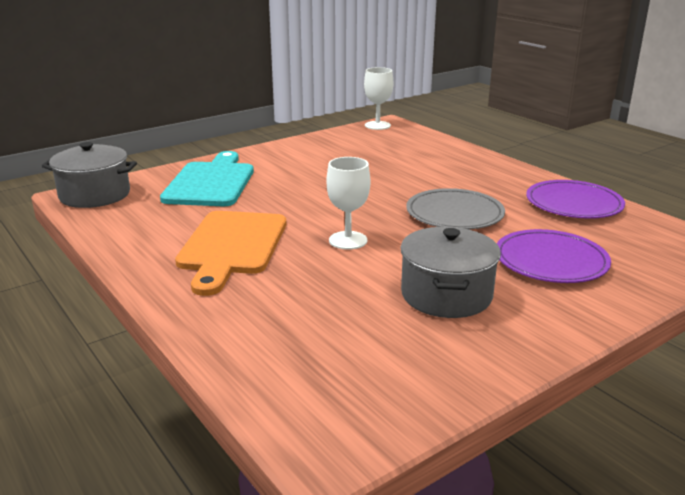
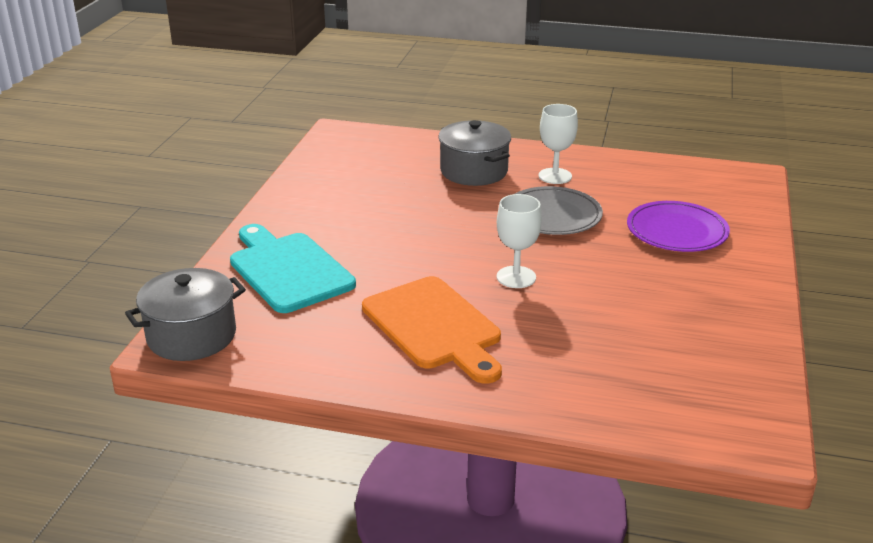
camera: 40 degrees left, 5 degrees up
(377, 125) = (331, 138): white goblet -> white goblet (555, 176)
(446, 295) = (657, 292): grey pot -> grey pot (474, 171)
(573, 204) = (618, 170): purple plate -> none

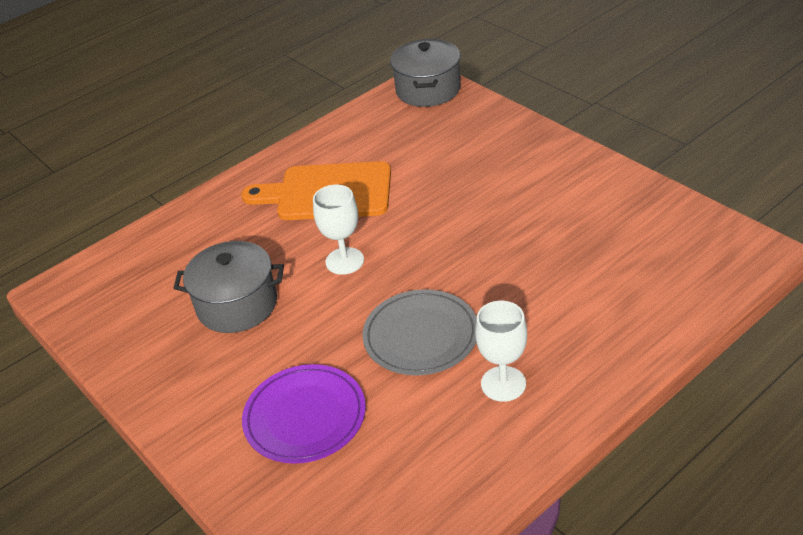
camera: 130 degrees right, 10 degrees up
(288, 270) = (474, 146): turquoise cutting board -> none
(474, 171) = (568, 320): grey pot -> grey pot (237, 305)

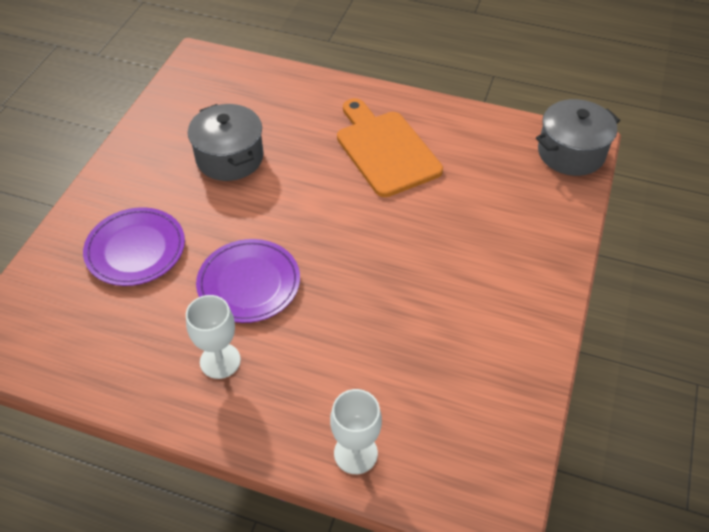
camera: 55 degrees right, 10 degrees up
(344, 261) = (309, 197): white goblet -> white goblet (355, 453)
(421, 336) = (249, 283): grey plate -> purple plate

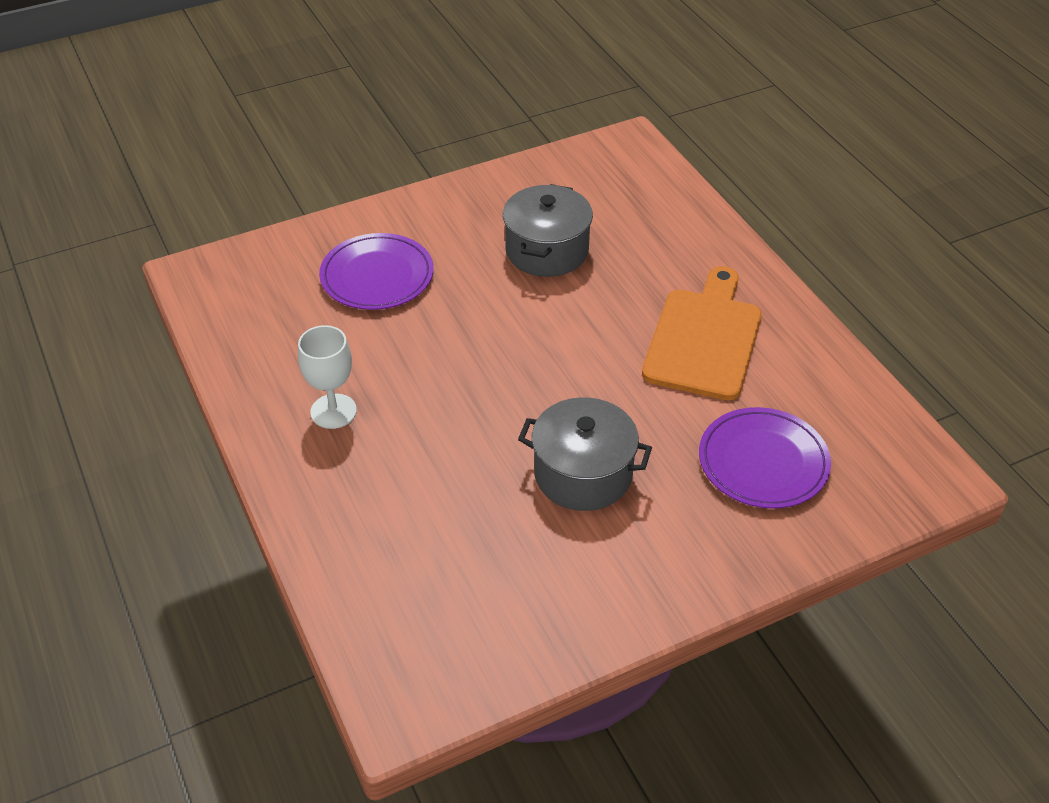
camera: 45 degrees right, 5 degrees down
(249, 283) = (430, 368): purple plate -> purple plate (763, 462)
(355, 453) = (345, 566): white goblet -> none
(571, 153) = (911, 476): grey pot -> grey pot (583, 474)

